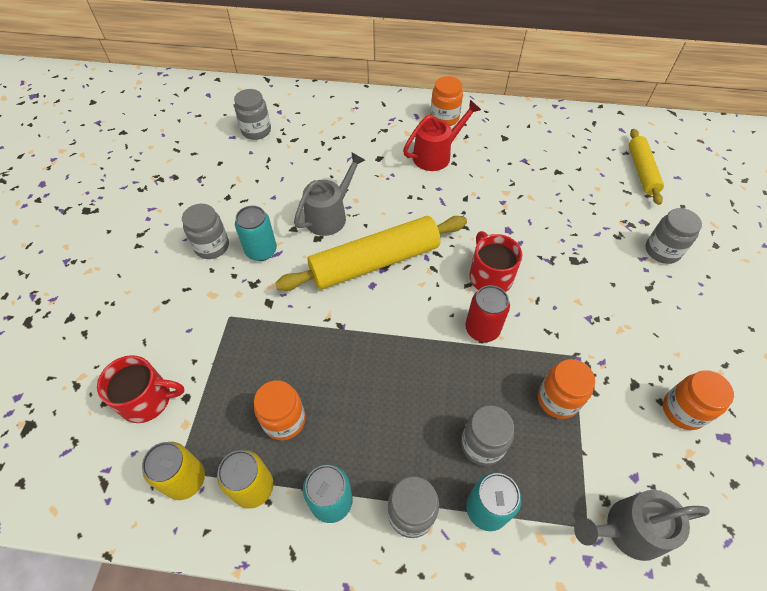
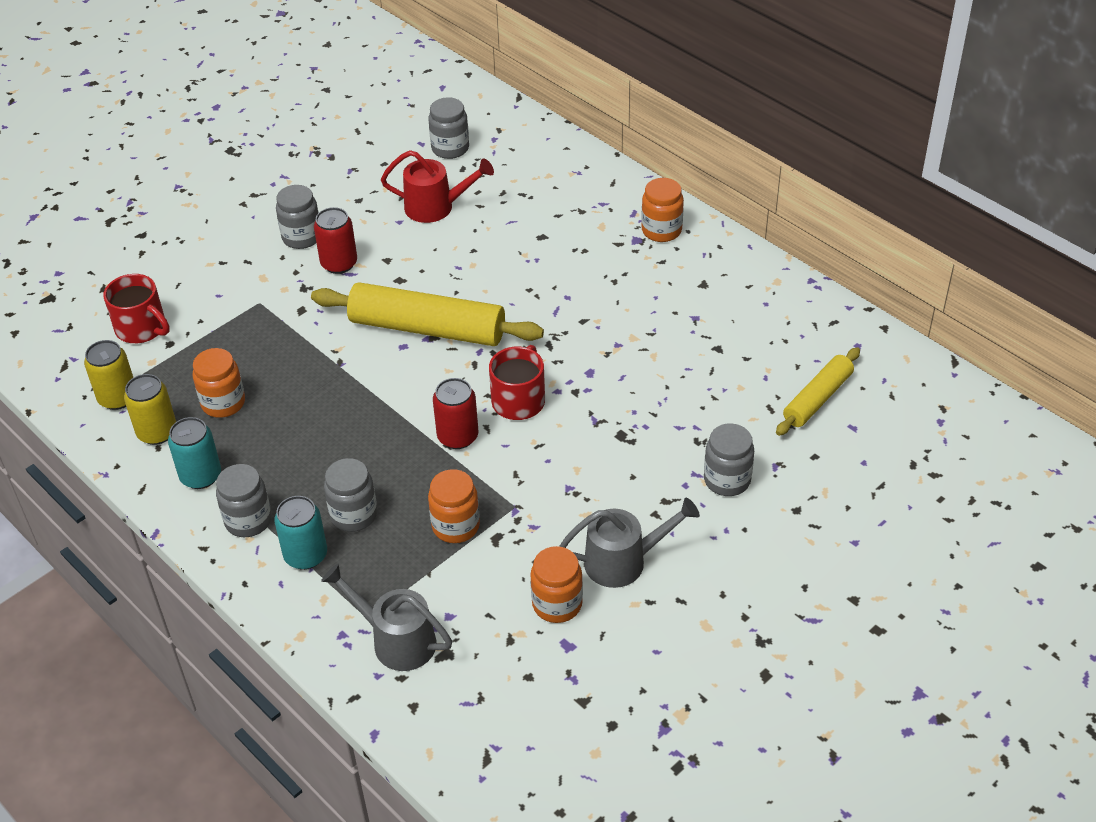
camera: 40 degrees right, 10 degrees down
(261, 251) = (339, 263): turquoise can -> red can
(330, 215) = (433, 265): grey watering can -> grey watering can (624, 561)
(436, 155) = (605, 264): red watering can -> red watering can (436, 207)

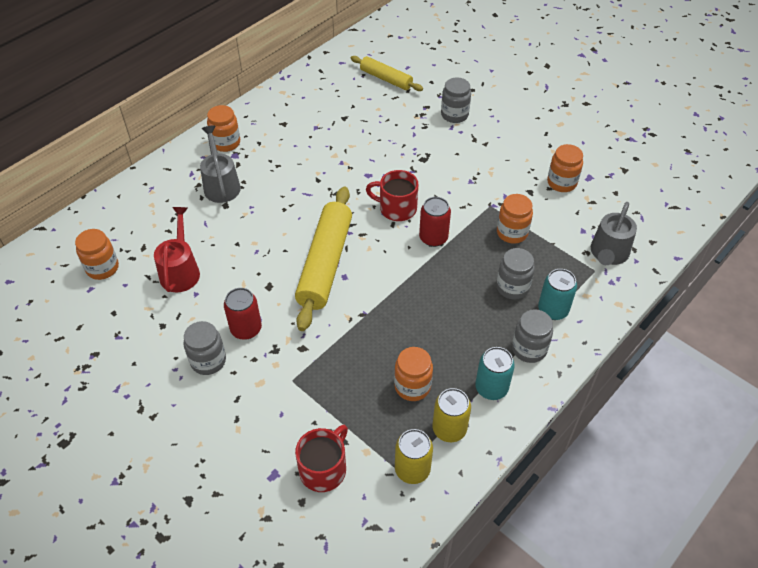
camera: 95 degrees left, 5 degrees up
(450, 148) = (102, 268): grey jar -> orange jar
(624, 561) = (523, 156): grey watering can -> grey watering can (221, 185)

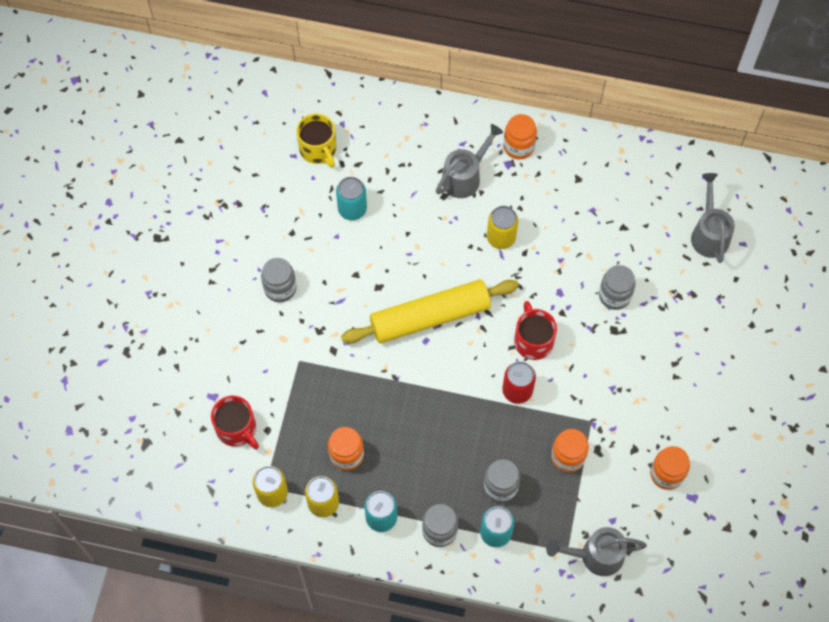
camera: 60 degrees right, 15 degrees up
(102, 268) = (318, 149): orange jar -> yellow mug
(180, 270) = (352, 209): red watering can -> turquoise can
(246, 329) = (326, 296): red can -> none
(293, 187) = (501, 237): none -> yellow can
(324, 469) = (237, 429): red mug -> red mug turned 45 degrees clockwise
(386, 79) = (709, 233): yellow rolling pin -> grey watering can
(454, 115) = (699, 327): grey jar -> grey jar (614, 295)

